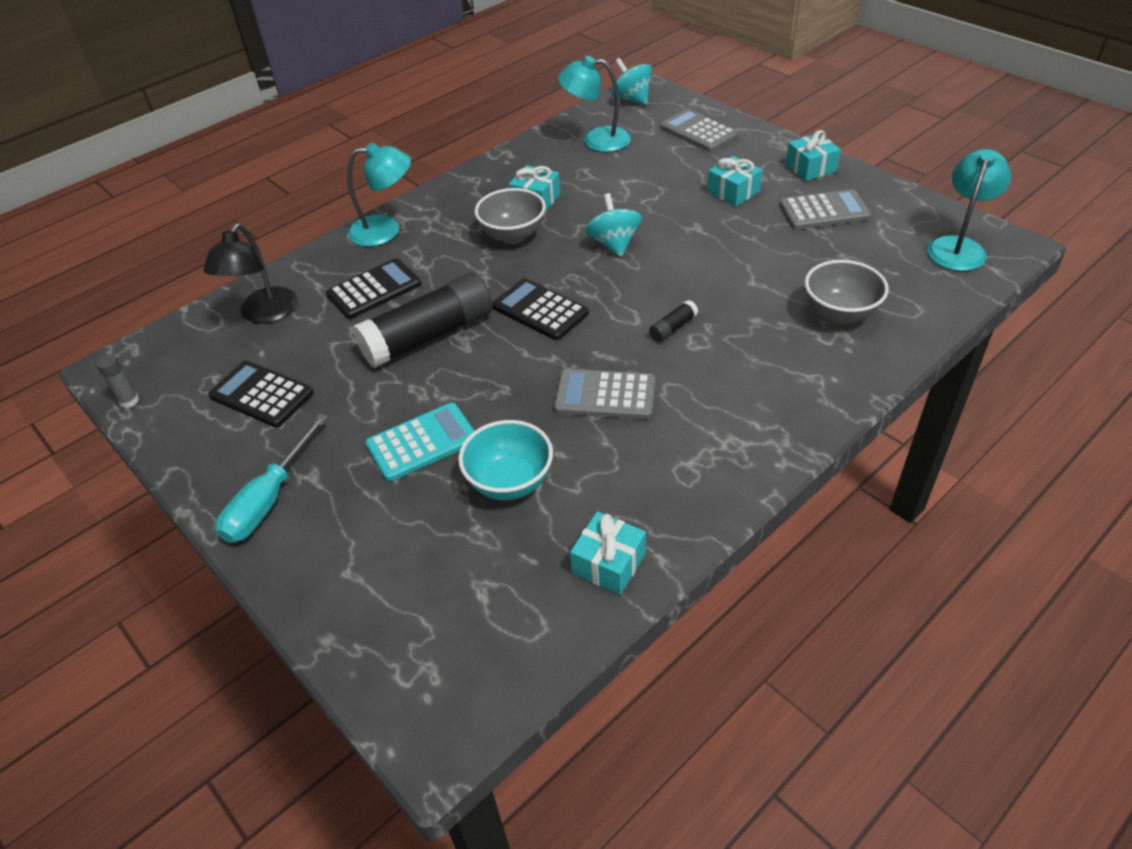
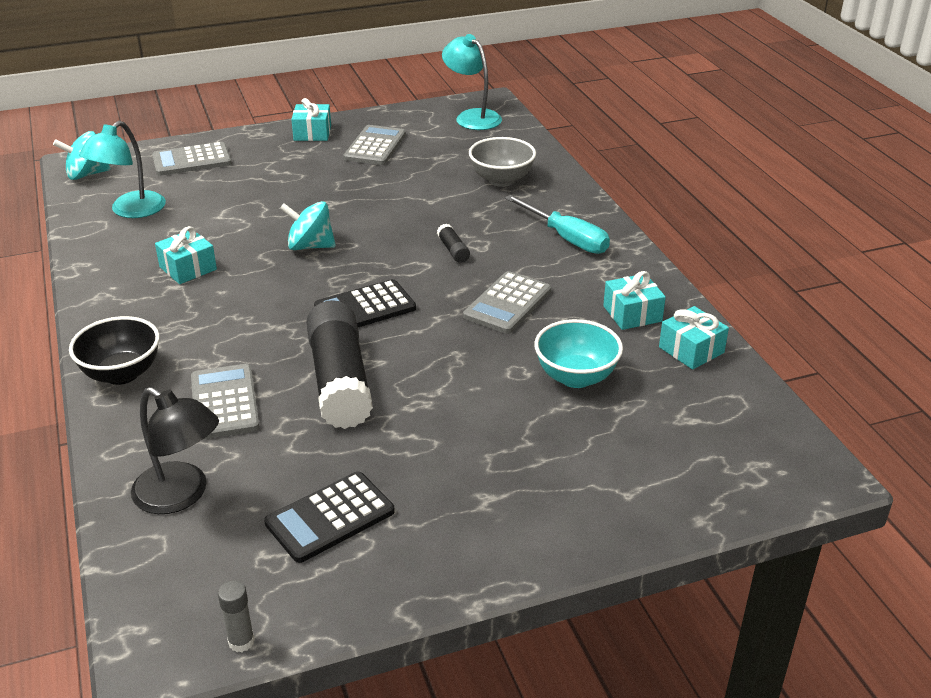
camera: 70 degrees left, 10 degrees down
(269, 499) = (501, 534): turquoise screwdriver -> turquoise screwdriver (566, 238)
(374, 290) = (224, 402): black calculator -> grey calculator
(385, 230) = (122, 374): turquoise lamp -> black bowl
(422, 442) = (491, 416): turquoise calculator -> none
(513, 235) = (232, 295): grey bowl -> none
(733, 192) = (303, 172): turquoise gift -> turquoise gift (632, 314)

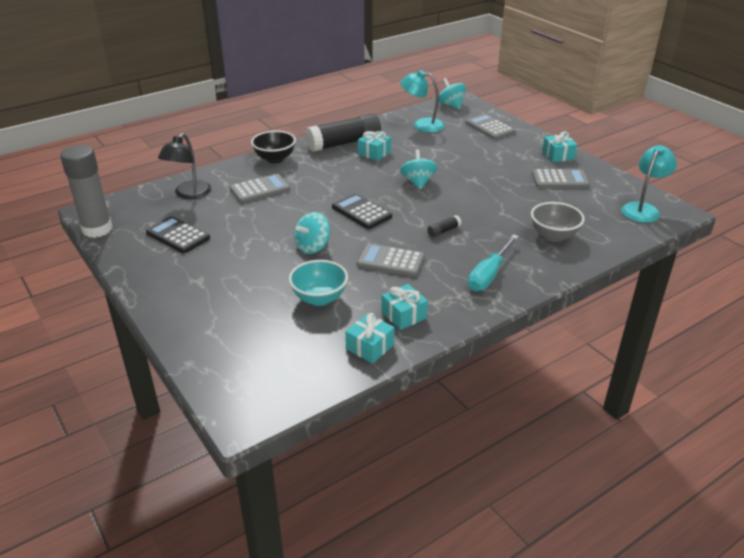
camera: 75 degrees right, 0 degrees up
(241, 641) = (97, 229): grey glue stick -> grey glue stick, size x2.48
(340, 381) = (288, 217): black glue stick -> black glue stick (344, 143)
(440, 366) = (312, 247): none -> turquoise spinning top

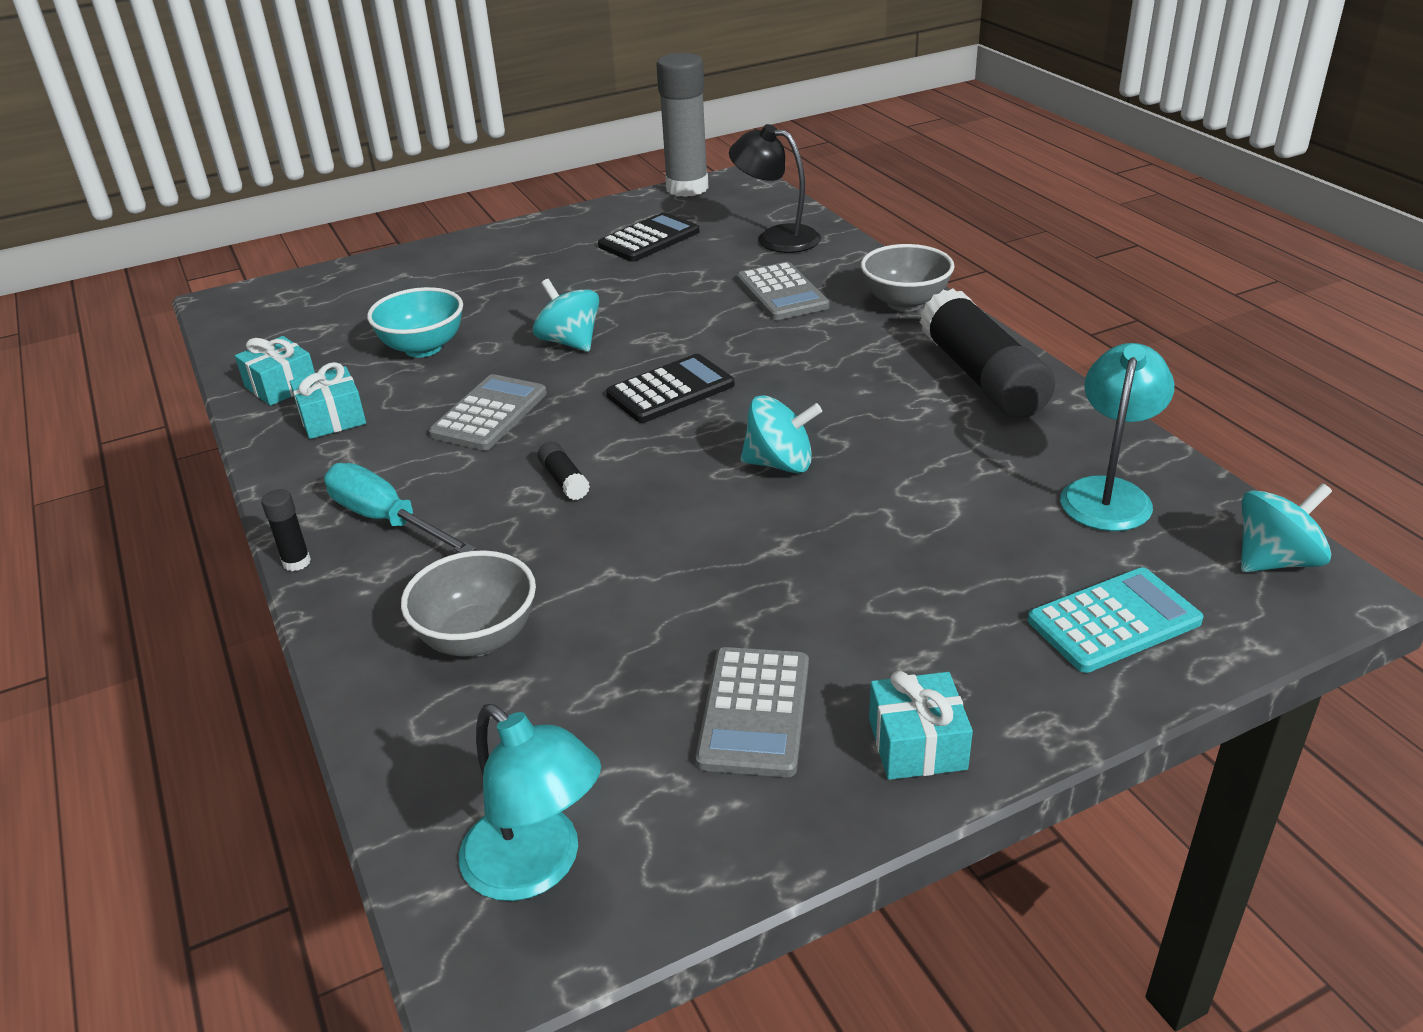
camera: 100 degrees right, 0 degrees up
(275, 159) = (905, 303): black bowl -> grey bowl
(374, 153) = (931, 413): turquoise gift -> none
(489, 127) = (1114, 621): grey calculator -> turquoise calculator
(530, 294) = (296, 562): none -> black glue stick

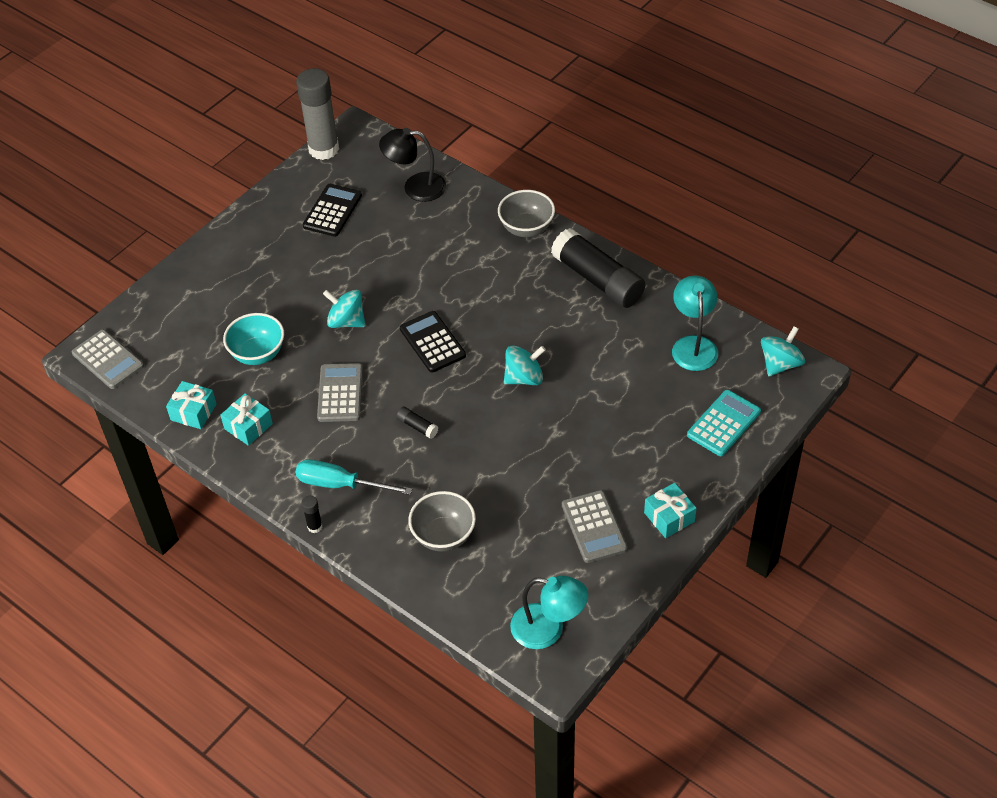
camera: 25 degrees left, 15 degrees up
(670, 390) = (432, 342): black calculator -> black calculator turned 60 degrees counterclockwise
(782, 293) = (449, 240): grey calculator -> grey calculator (108, 360)

